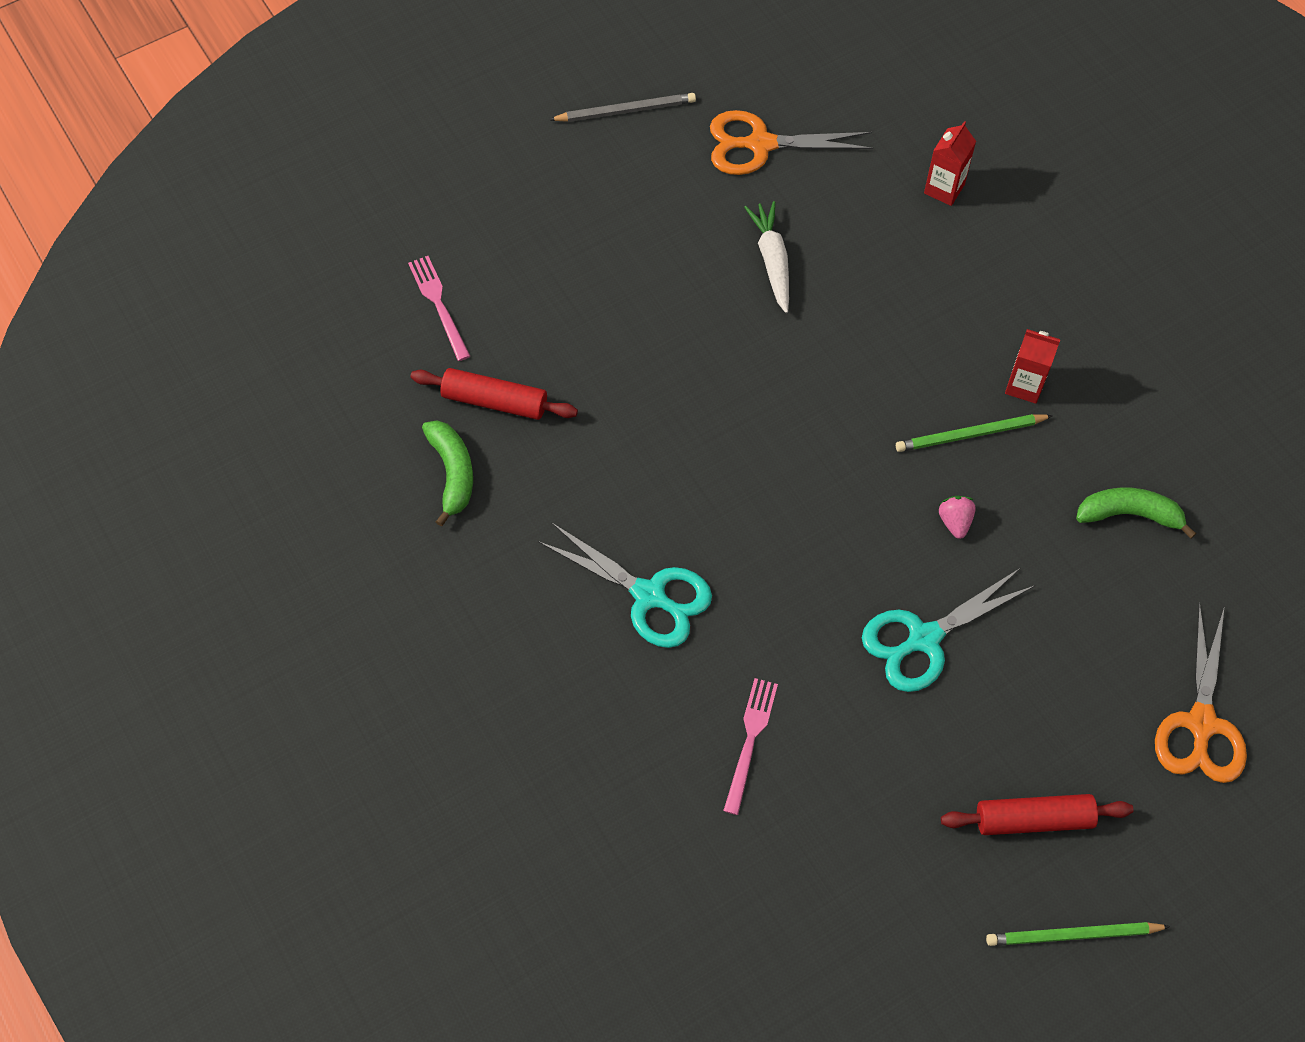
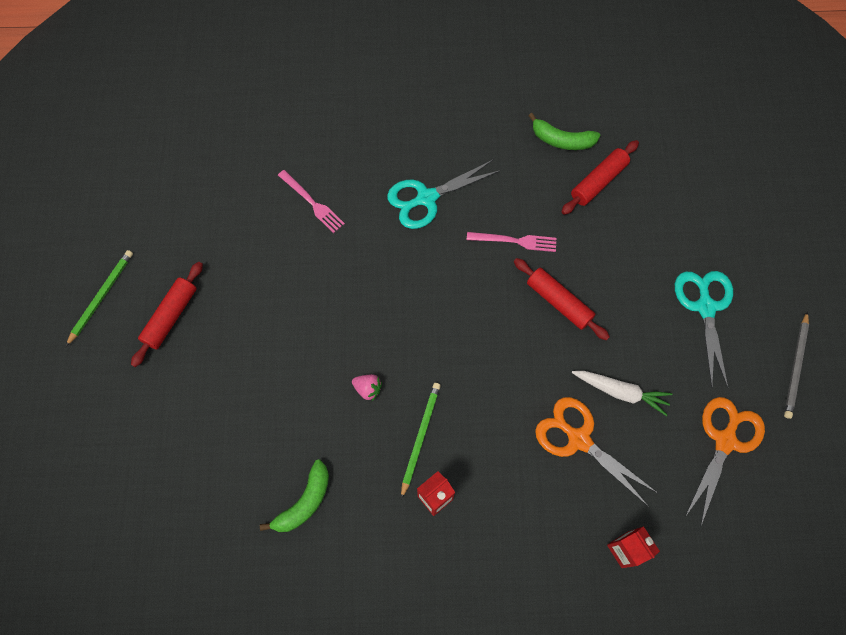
camera: 120 degrees right, 5 degrees up
(439, 305) = (683, 184): pink fork -> pink fork (515, 241)
(700, 370) = (559, 302): none -> red rolling pin
(923, 638) = (308, 324): turquoise scissors -> turquoise scissors (705, 307)
(1200, 724) = (152, 447): orange scissors -> orange scissors (579, 439)

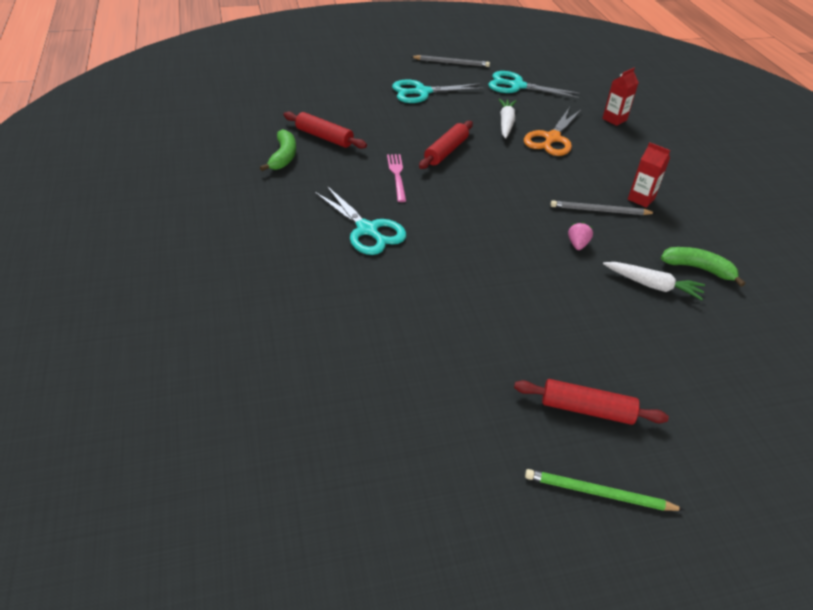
camera: 105 degrees left, 25 degrees down
(291, 439) = (652, 285): none -> white carrot
(312, 203) = (396, 312): pink fork -> none
(420, 437) = (599, 211): green pencil -> grey pencil
(725, 441) = (517, 86): orange scissors -> turquoise scissors

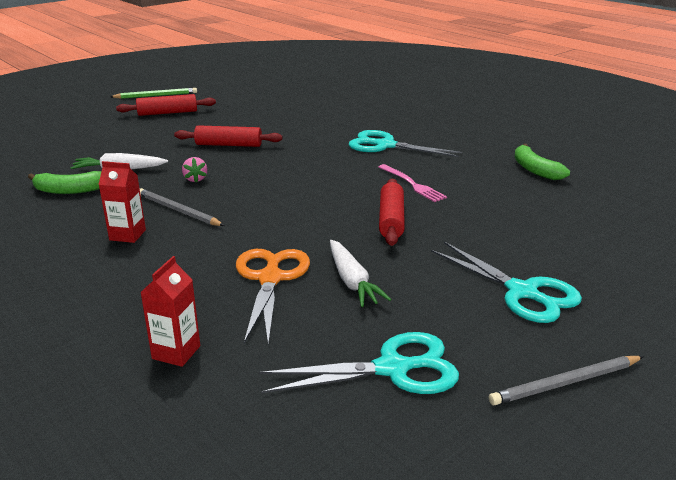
camera: 155 degrees right, 15 degrees down
(324, 137) = (533, 195): red rolling pin -> red rolling pin (228, 145)
(422, 92) = (522, 292): turquoise scissors -> turquoise scissors turned 90 degrees clockwise
(599, 211) = (178, 210): grey pencil -> grey pencil turned 120 degrees counterclockwise

